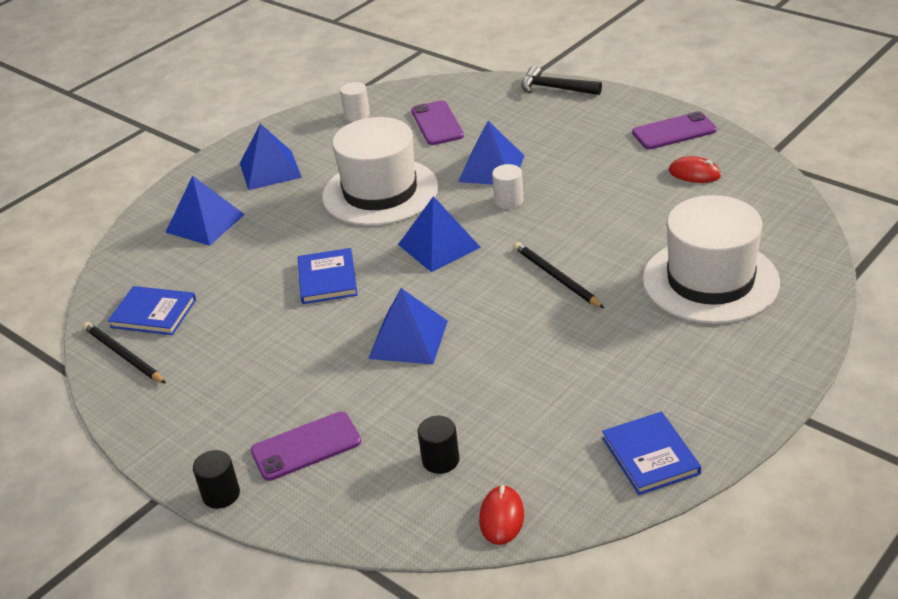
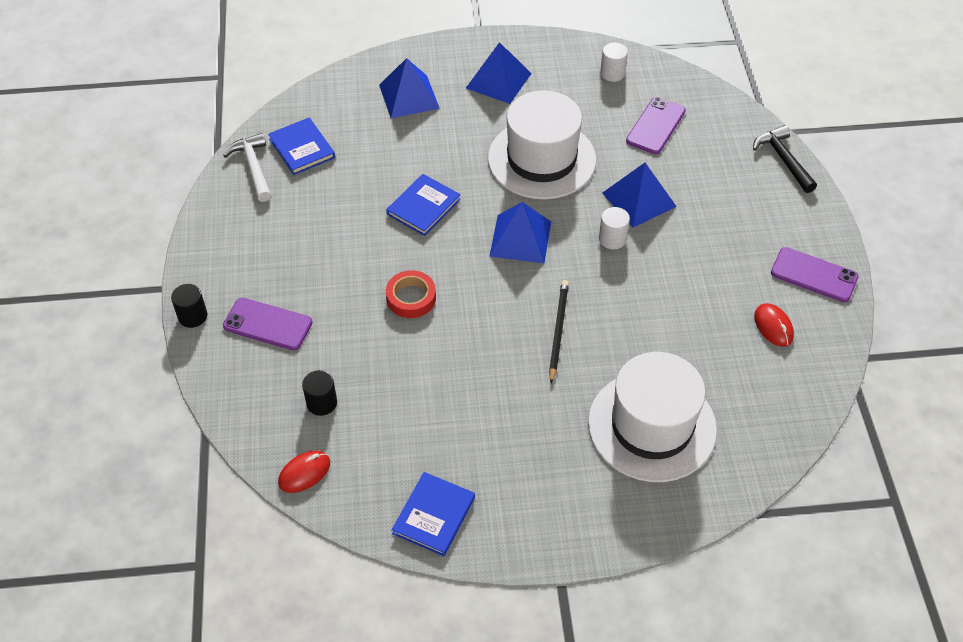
camera: 40 degrees right, 15 degrees up
(123, 355) = (253, 167): black pencil -> white hammer
(408, 339) = (411, 298): blue pyramid -> red tape

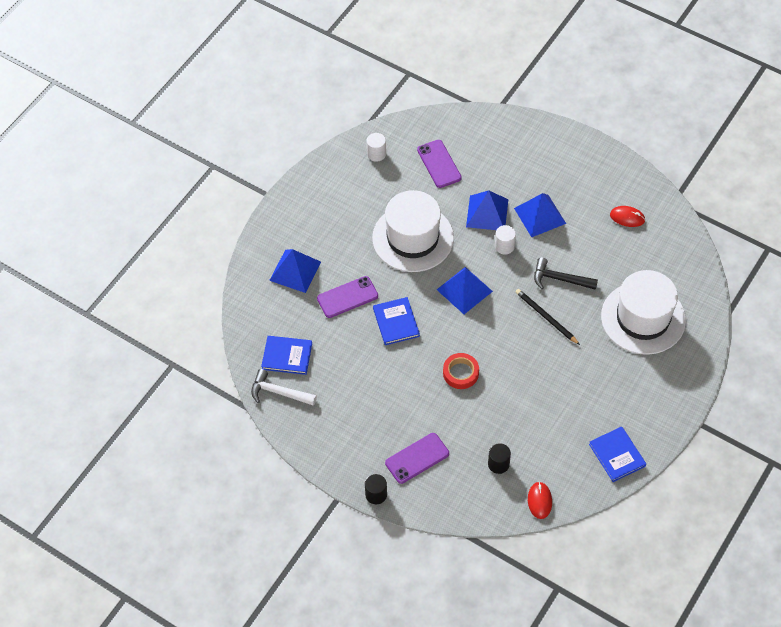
camera: 50 degrees left, 5 degrees up
(498, 80) = (326, 215): blue pyramid -> blue pyramid (540, 215)
(783, 159) = (520, 124): black hammer -> black hammer (560, 279)
(814, 275) = (610, 173): purple phone -> purple phone (347, 297)

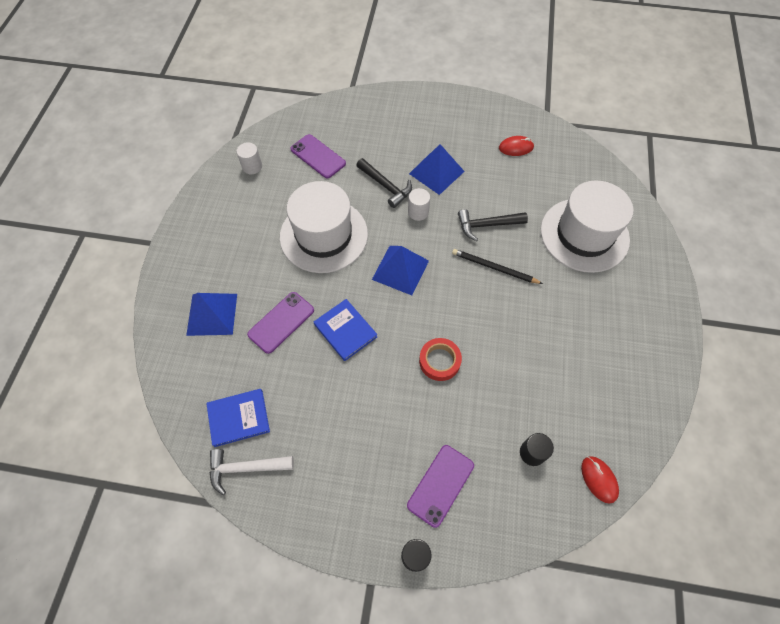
camera: 25 degrees left, 5 degrees up
(487, 213) = (385, 186): blue pyramid -> black hammer
(617, 455) = (645, 389): blue book -> none

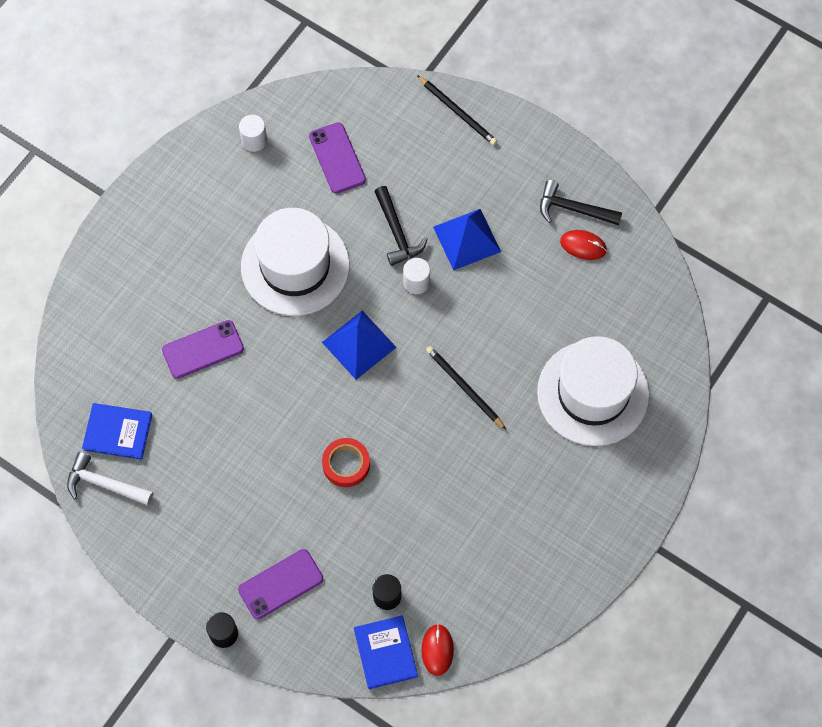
camera: 25 degrees right, 5 degrees up
(212, 314) = (135, 308): blue pyramid -> none
(345, 330) = (265, 388): blue book -> blue book (385, 653)
(385, 102) = (458, 112): none -> black pencil
(487, 225) = (487, 332): black hammer -> black hammer (573, 209)

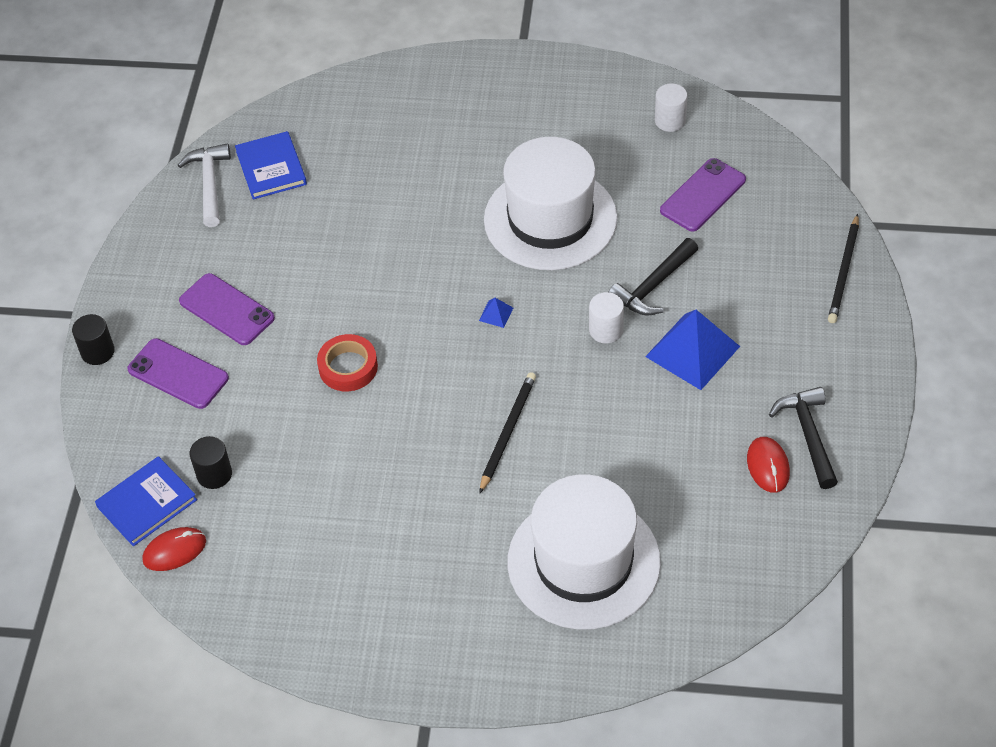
camera: 65 degrees right, 15 degrees down
(203, 349) = (404, 190): purple phone -> purple phone (227, 309)
(358, 344) = (496, 314): blue pyramid -> blue pyramid, size x0.40

